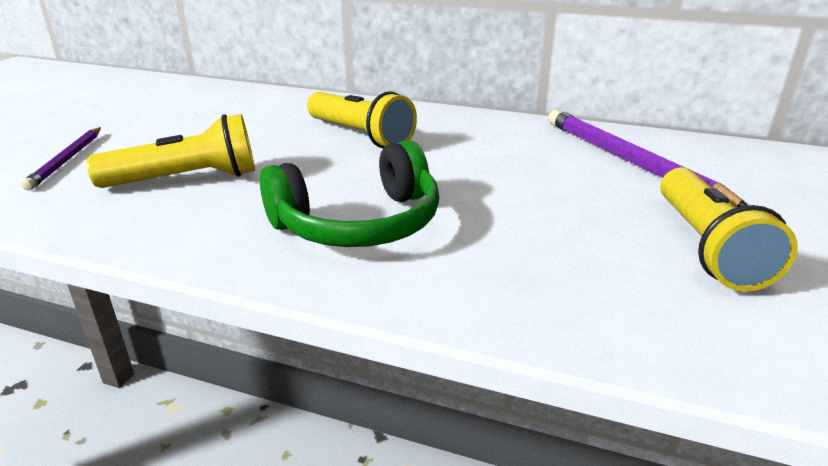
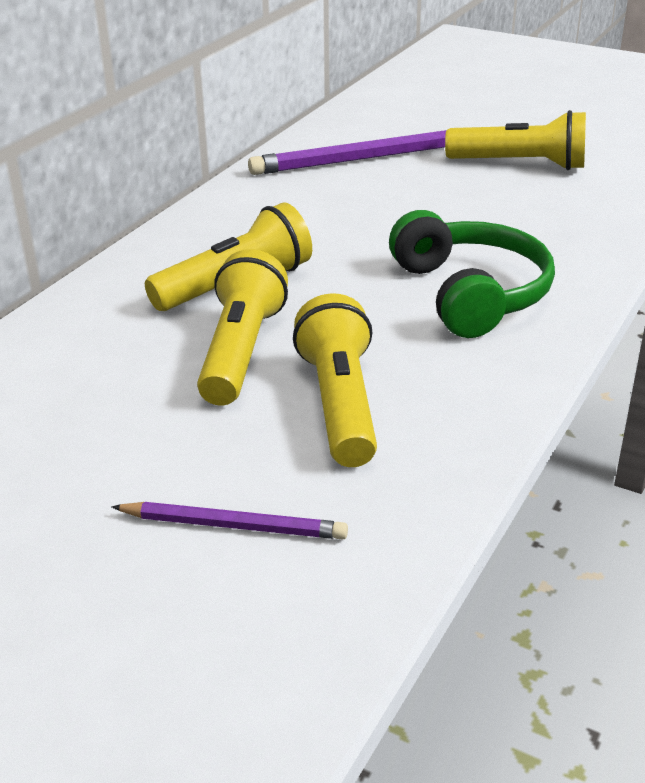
camera: 80 degrees left, 5 degrees up
(265, 145) = (241, 351): none -> yellow flashlight

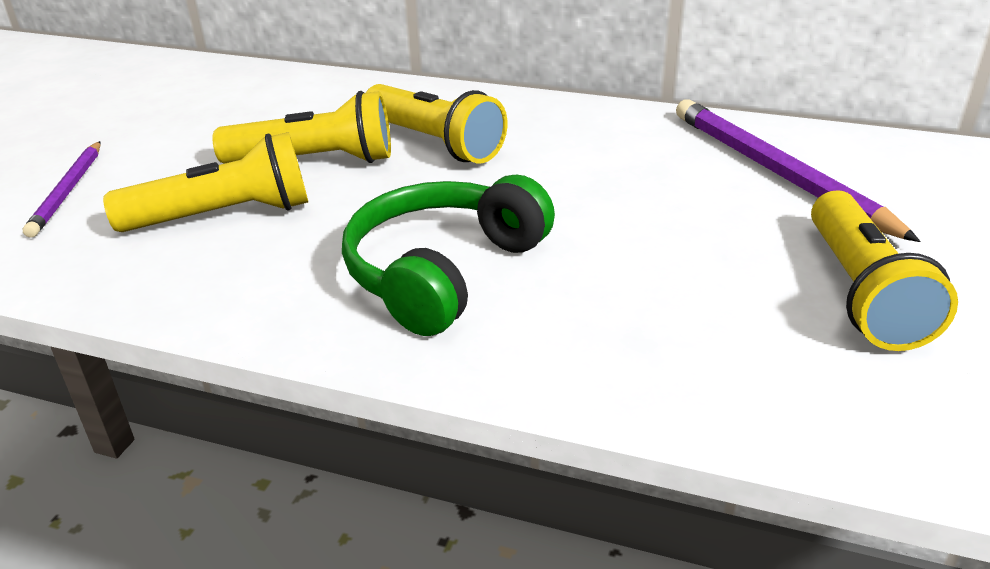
camera: 80 degrees right, 0 degrees up
(470, 294) = (444, 272): green headphones -> green headphones turned 150 degrees clockwise

